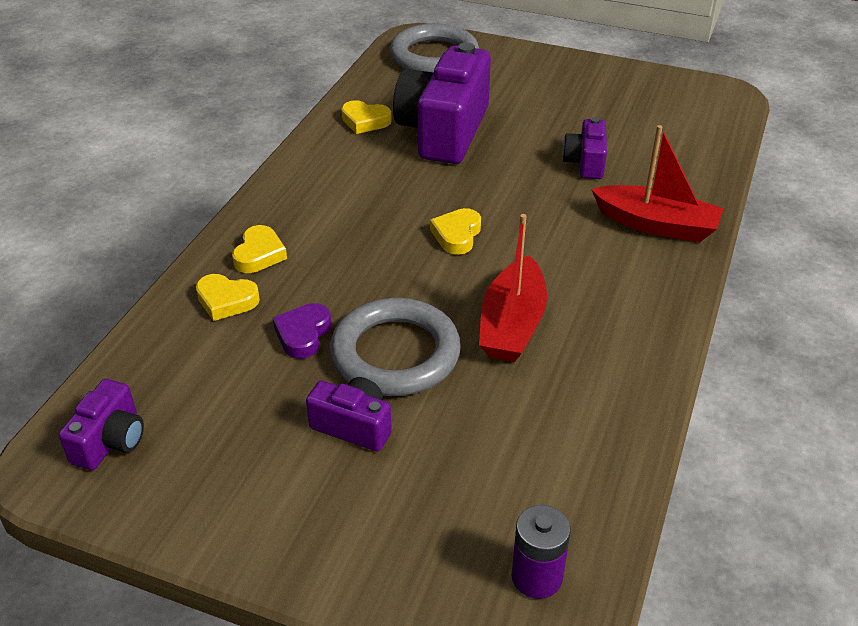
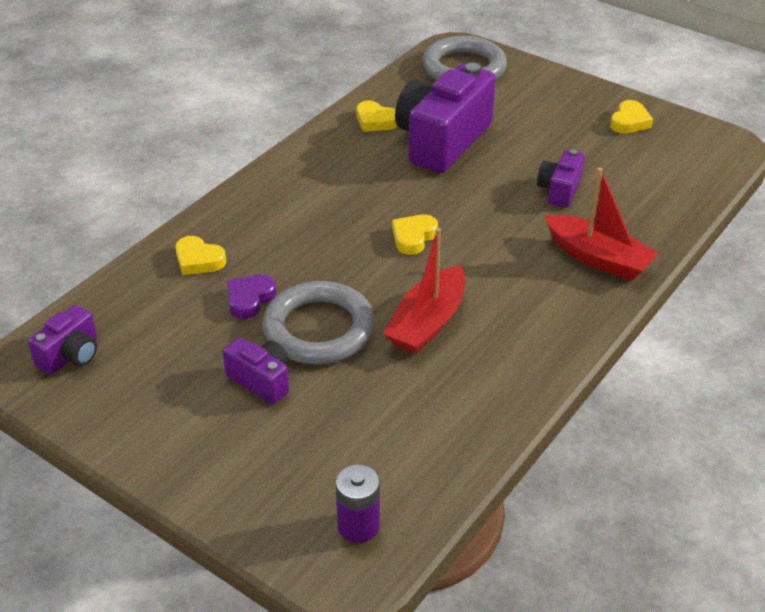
camera: 15 degrees right, 0 degrees up
(259, 254) = (239, 226): yellow heart -> yellow heart (629, 122)

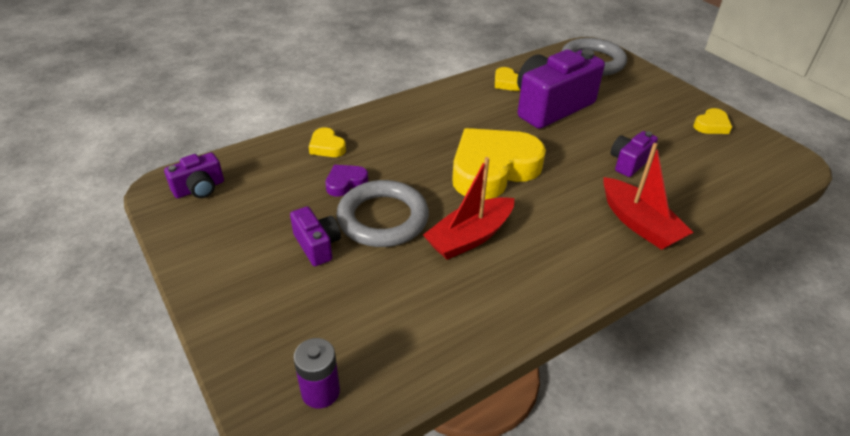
camera: 20 degrees right, 0 degrees up
(413, 237) = (493, 169): yellow heart -> yellow heart, size x2.33

